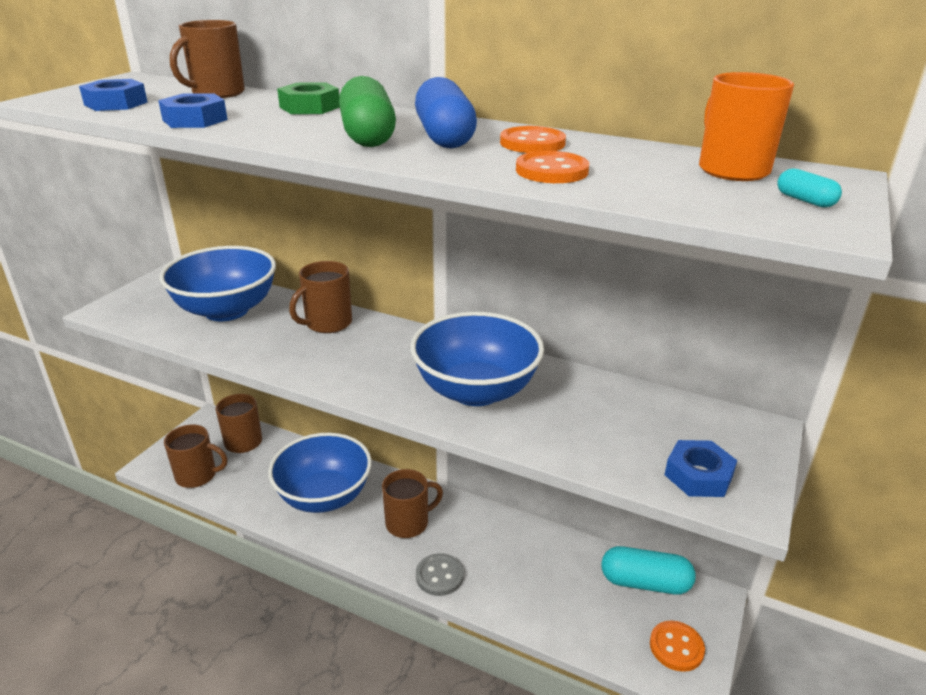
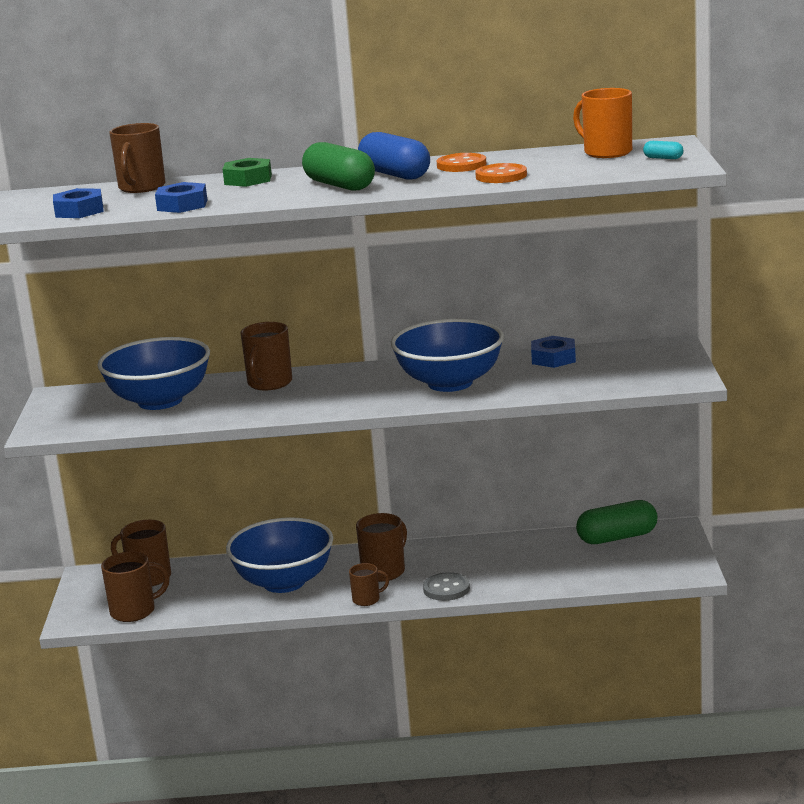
camera: 25 degrees left, 10 degrees down
(365, 554) = (367, 599): none -> brown mug
(645, 582) = (617, 537): turquoise capsule -> green capsule
(676, 647) = (667, 560): orange button -> none
(698, 475) = (649, 376): blue nut -> blue nut (553, 358)

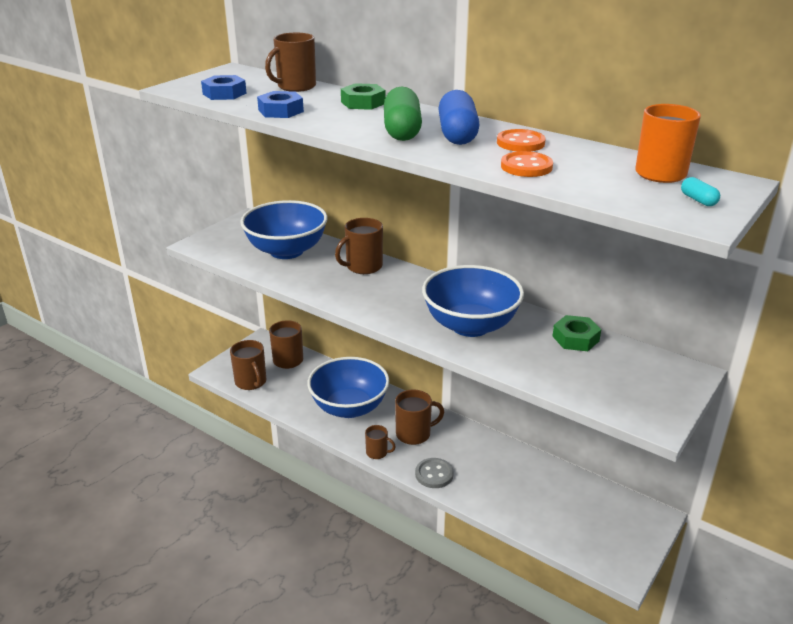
camera: 35 degrees right, 10 degrees up
(134, 611) = (251, 382): brown mug -> brown mug turned 45 degrees clockwise
(553, 358) = (575, 338): blue nut -> green nut
(617, 537) = (601, 498): green capsule -> none

